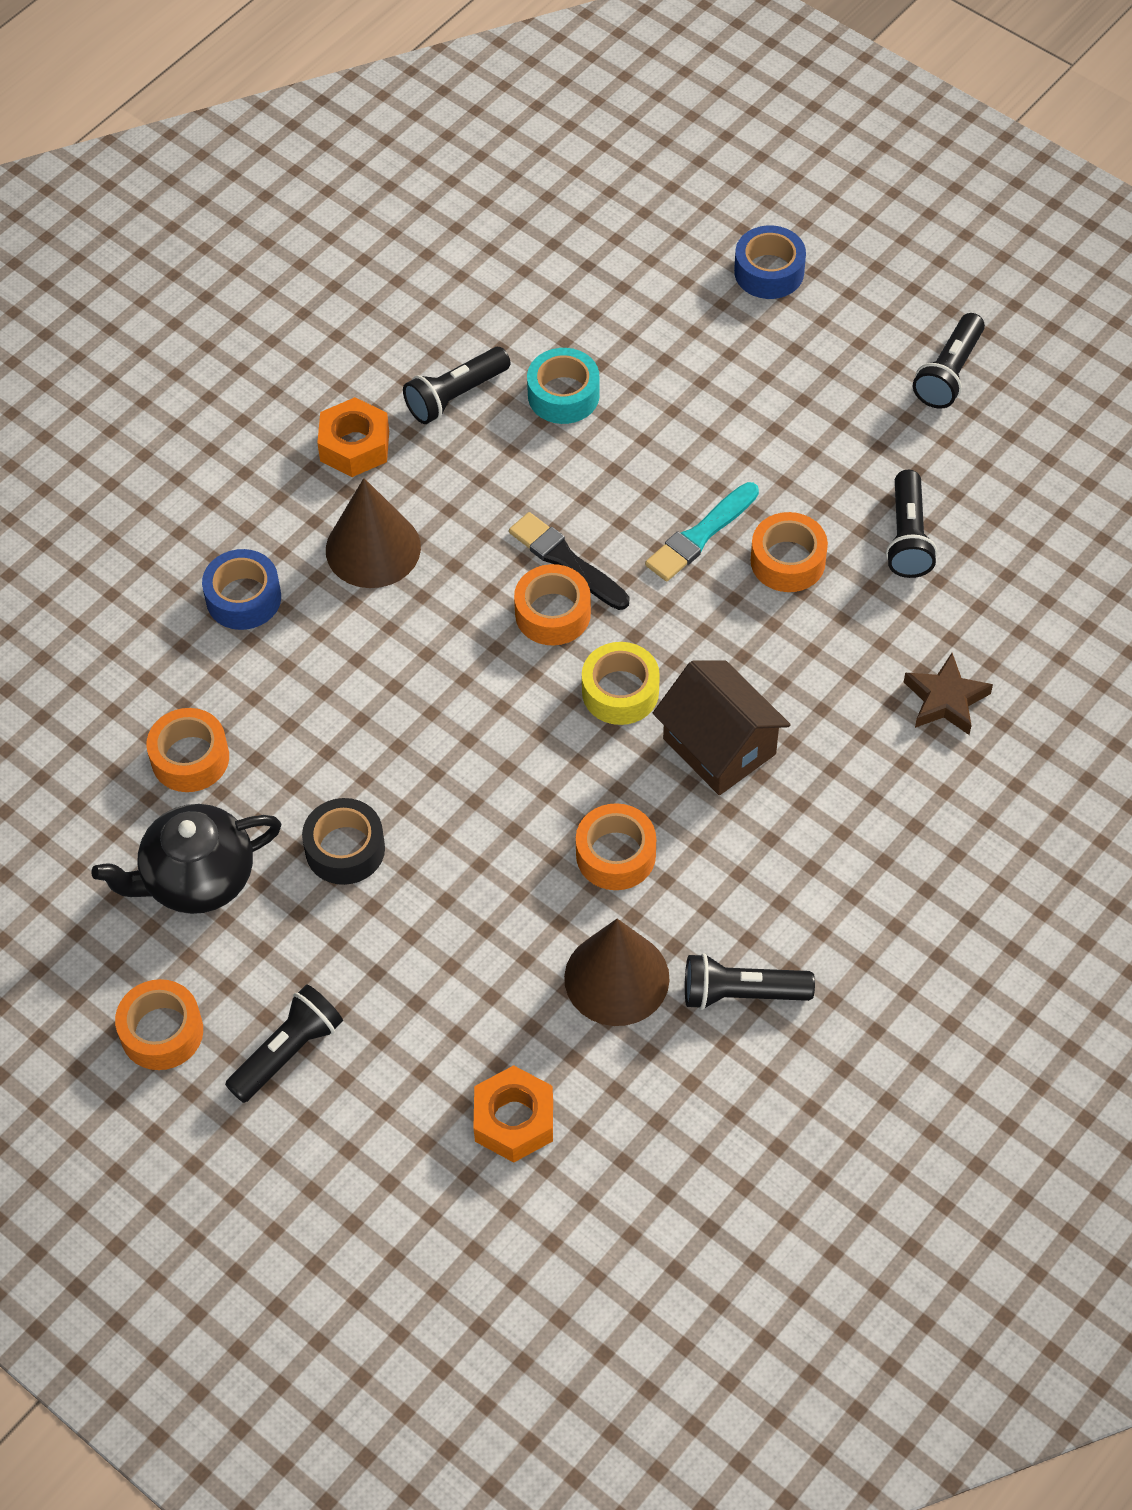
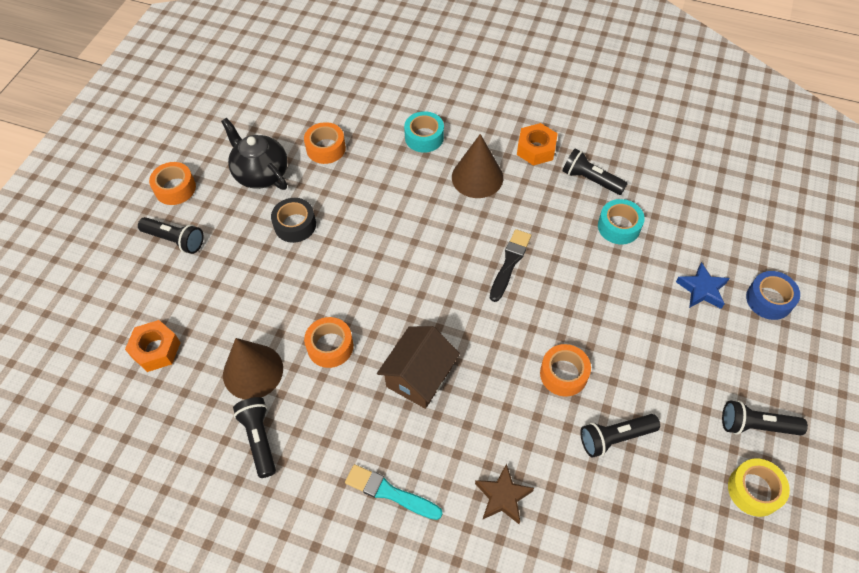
camera: 70 degrees right, 0 degrees up
(243, 598) = (424, 137): blue tape -> turquoise tape
(552, 613) = (473, 267): orange tape -> none
(620, 692) = (436, 315): yellow tape -> yellow tape (754, 490)
(701, 535) = (559, 322): turquoise brush -> turquoise brush (390, 493)
(719, 340) = (702, 289): none -> blue star

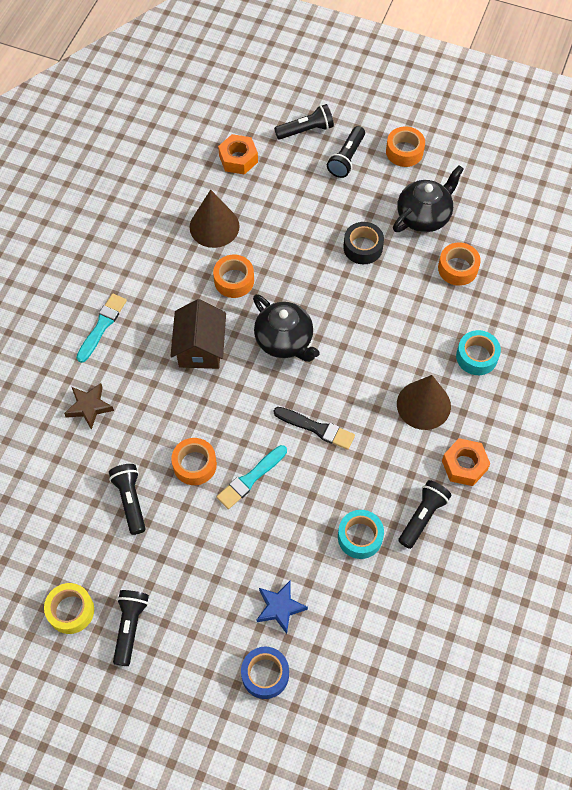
camera: 90 degrees right, 5 degrees up
(259, 439) = (155, 235): black flashlight -> black flashlight (306, 130)
(409, 293) = (285, 341): none -> black teapot
(419, 377) = (200, 348): brown house -> brown house turned 60 degrees clockwise
(572, 319) = (251, 478): none -> turquoise brush

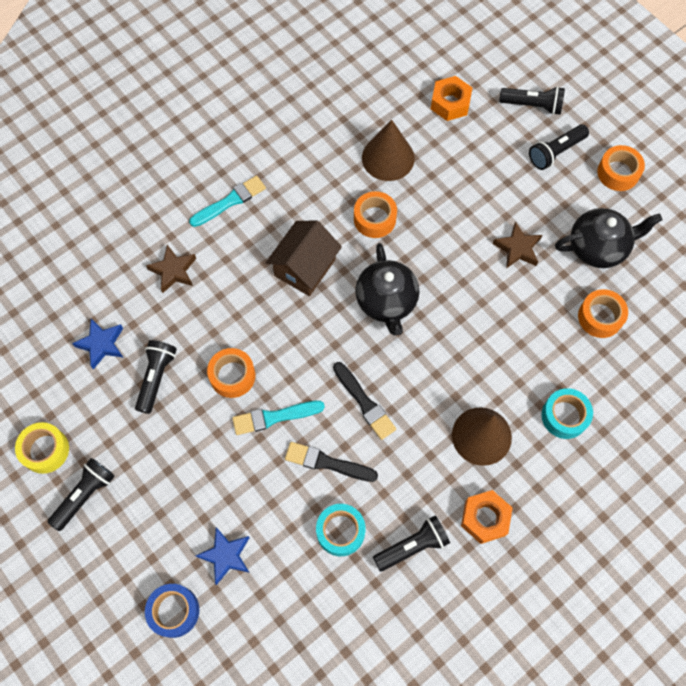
camera: 30 degrees right, 5 degrees up
(64, 499) = (101, 344): none -> blue star
(316, 490) = (328, 463): none -> black brush
(363, 247) = (517, 248): black tape -> brown star

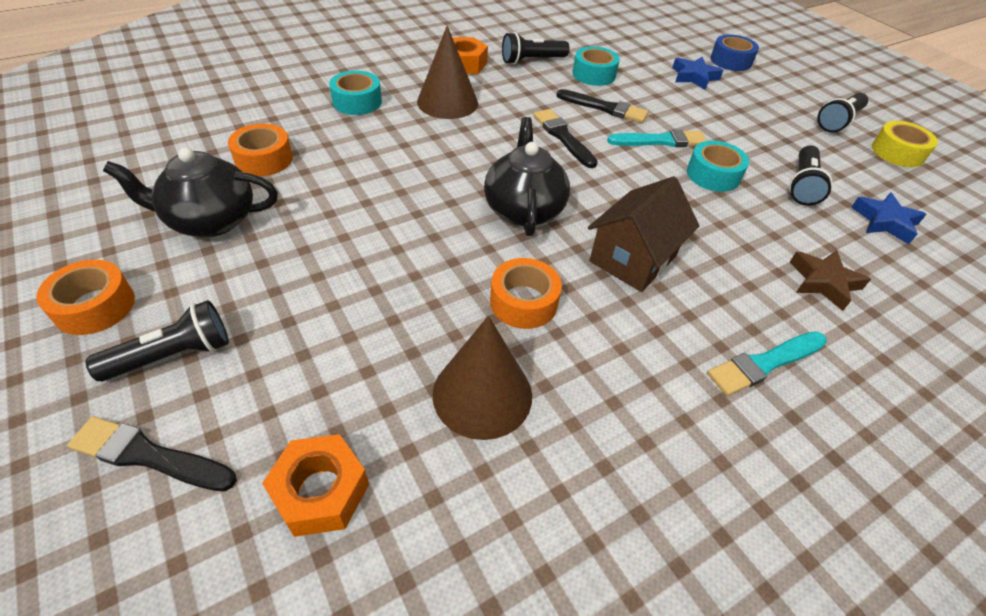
camera: 175 degrees left, 20 degrees down
(232, 376) = (713, 175): orange tape -> turquoise tape
(517, 248) = (324, 235): brown star -> none
(532, 105) = (150, 456): black flashlight -> black brush

